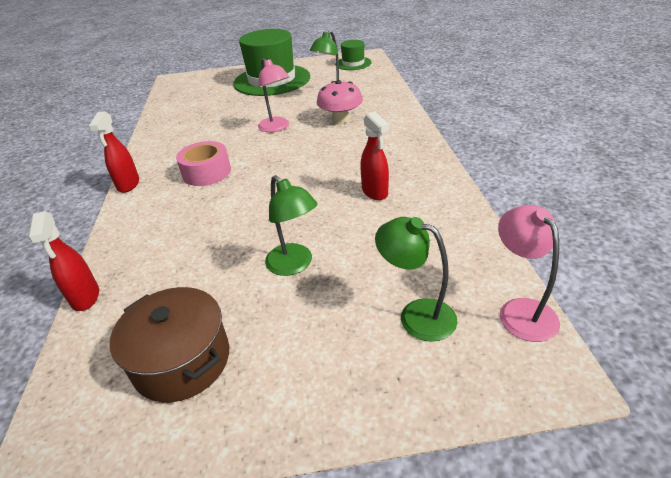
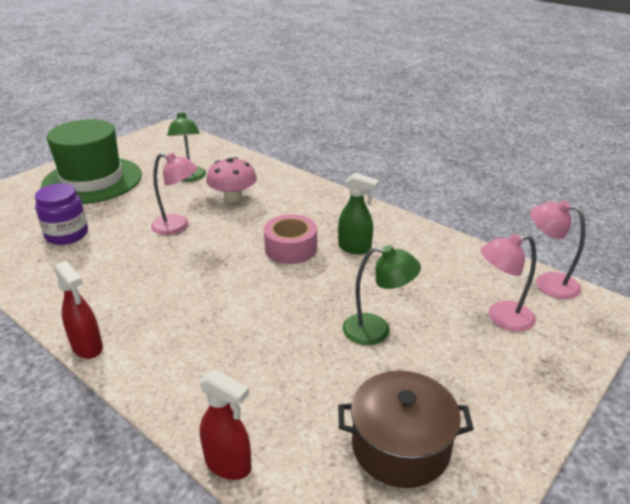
camera: 45 degrees left, 5 degrees down
(206, 172) = (167, 296): pink tape -> pink tape (291, 248)
(212, 111) = (67, 234): none -> purple jar
(353, 63) = (164, 140): green hat -> none
(375, 192) = (355, 248): red spray bottle -> green spray bottle
(416, 315) = (501, 318): green lamp -> pink lamp

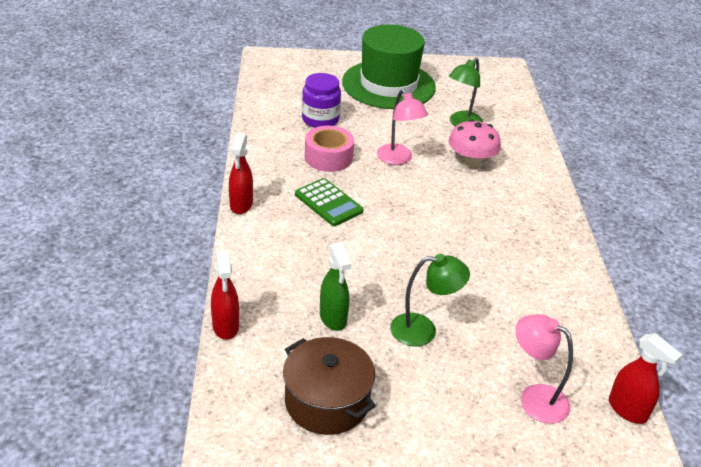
camera: 45 degrees right, 5 degrees up
(168, 292) = (328, 203): none -> green calculator
(291, 248) = (454, 230): pink tape -> pink tape (328, 157)
(355, 248) = (504, 264): green spray bottle -> green spray bottle (333, 318)
(376, 331) = (423, 330): green lamp -> green lamp turned 60 degrees counterclockwise
(547, 283) = (627, 410): pink lamp -> red spray bottle

